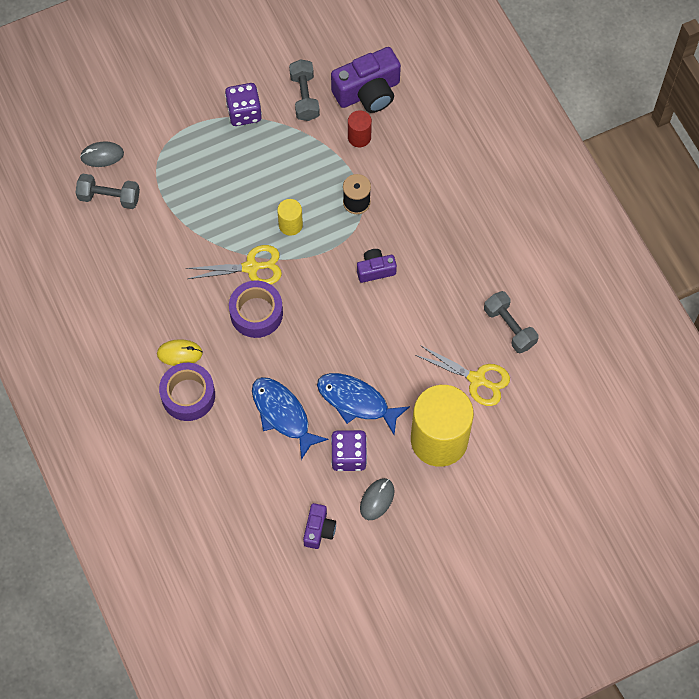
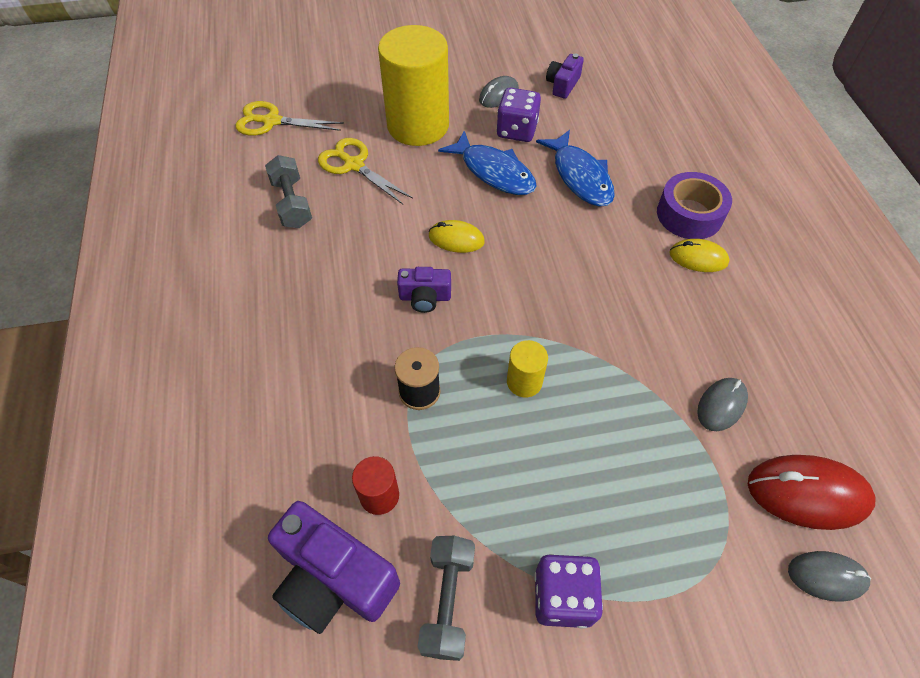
camera: 165 degrees left, 10 degrees down
(109, 197) = (807, 493): grey dumbbell -> red mouse
(160, 239) = (721, 405): none -> grey mouse
(251, 267) = (591, 337): yellow scissors -> yellow scissors (272, 121)
(256, 313) = (593, 281): purple tape -> none
(368, 92) = (334, 579): purple camera -> purple camera turned 135 degrees counterclockwise
(368, 325) = (456, 239): none -> yellow mouse

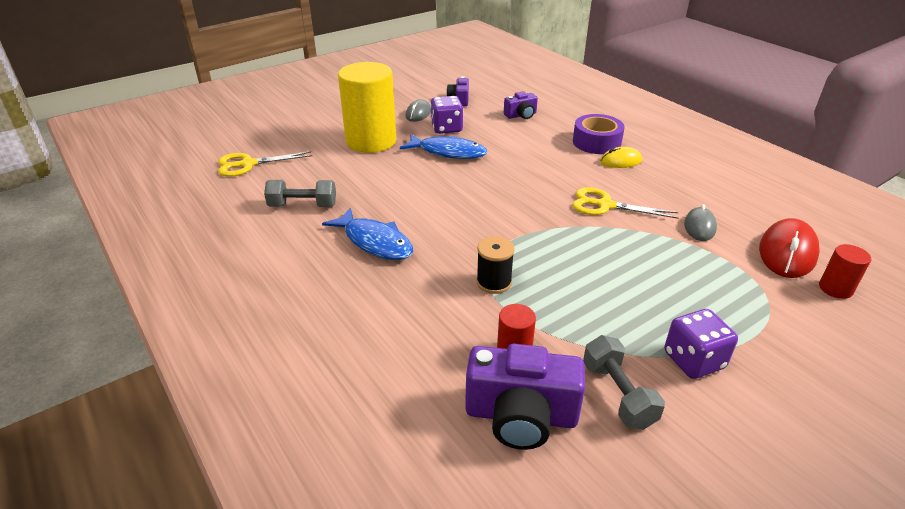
camera: 25 degrees left, 20 degrees down
(292, 203) = (303, 205): grey dumbbell -> grey dumbbell turned 45 degrees counterclockwise
(354, 165) = (337, 173): yellow scissors -> yellow scissors (605, 205)
(425, 297) = (453, 230): purple camera -> purple camera (521, 115)
(456, 239) = (450, 193): yellow mouse -> none
(524, 382) = (564, 254): yellow cylinder -> none
(580, 176) = (510, 141): blue fish -> blue fish (375, 242)
(807, 493) = (787, 252): red mouse -> red mouse turned 45 degrees counterclockwise
(827, 576) = (835, 288): grey mouse -> red cylinder

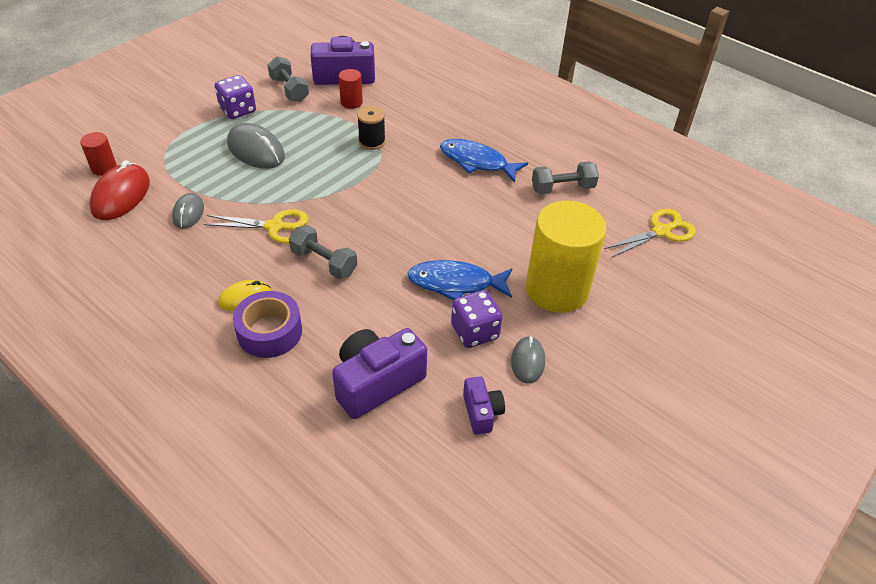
camera: 165 degrees right, 10 degrees up
(521, 115) = (377, 382): purple camera -> purple camera, size x1.84
(556, 175) = (324, 262): none -> grey dumbbell
(646, 289) = (256, 150): none -> grey mouse

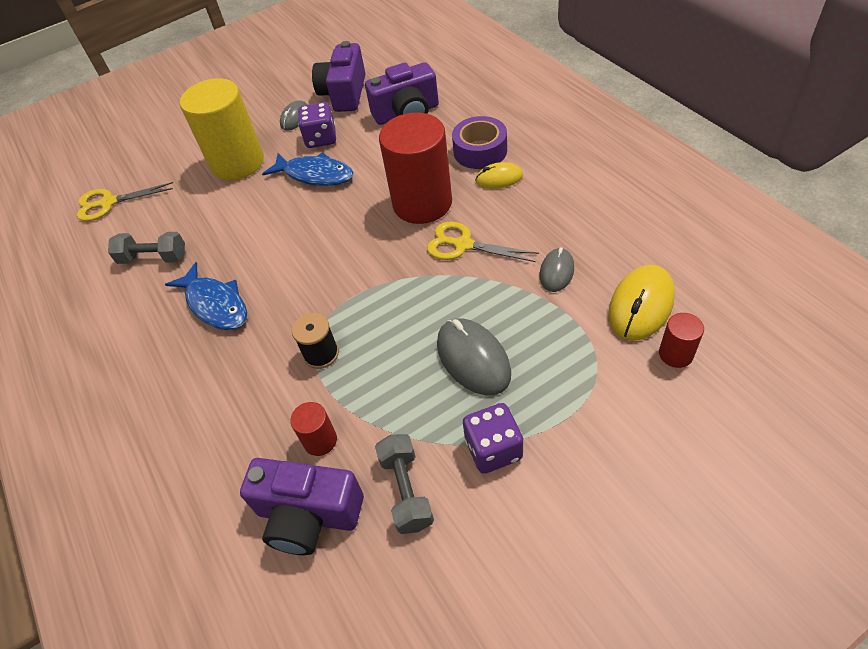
camera: 155 degrees left, 5 degrees up
(121, 195) = (640, 305): red mouse -> yellow mouse
(324, 262) = (422, 203): grey dumbbell -> red cylinder
(481, 412) = (344, 94): purple camera -> purple camera, size x1.84

